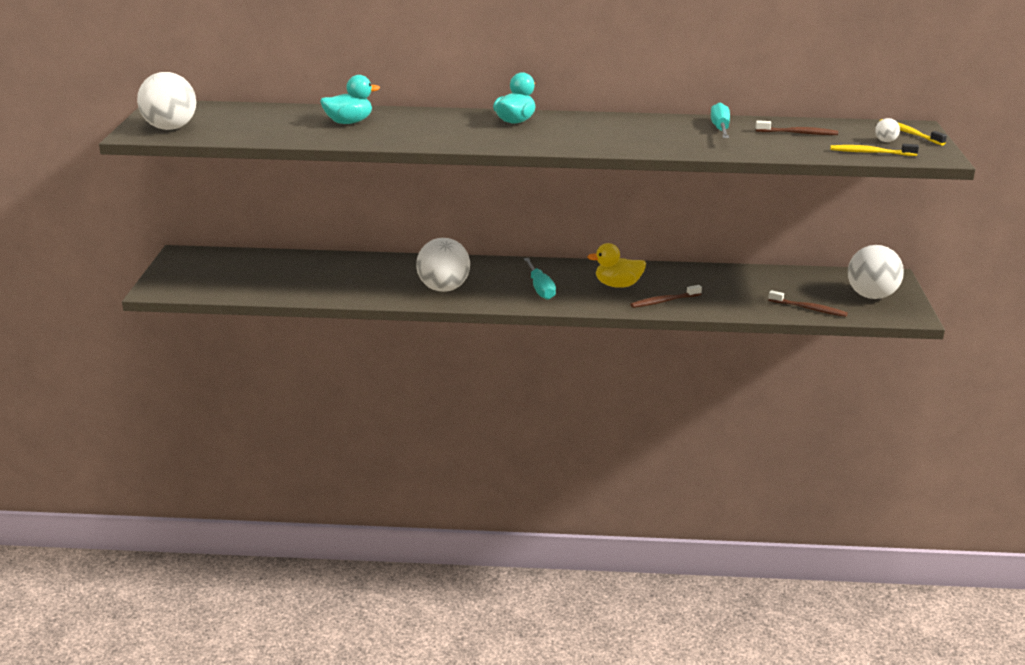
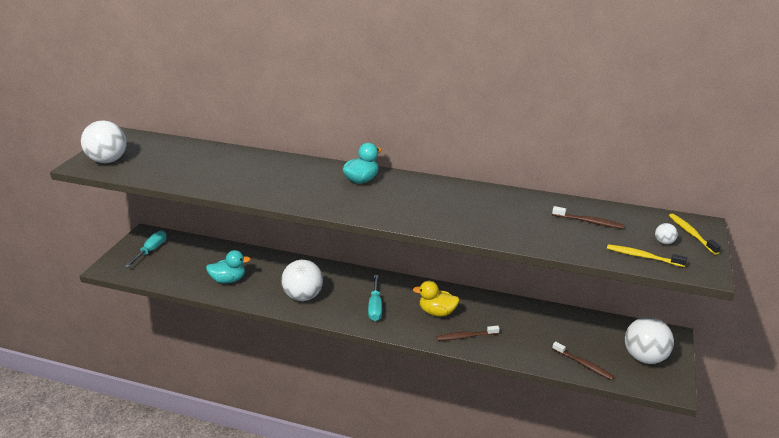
camera: 15 degrees right, 5 degrees up
(349, 122) = (236, 168): turquoise duck -> turquoise duck (228, 280)
(720, 129) = (523, 208): turquoise screwdriver -> turquoise screwdriver (151, 250)

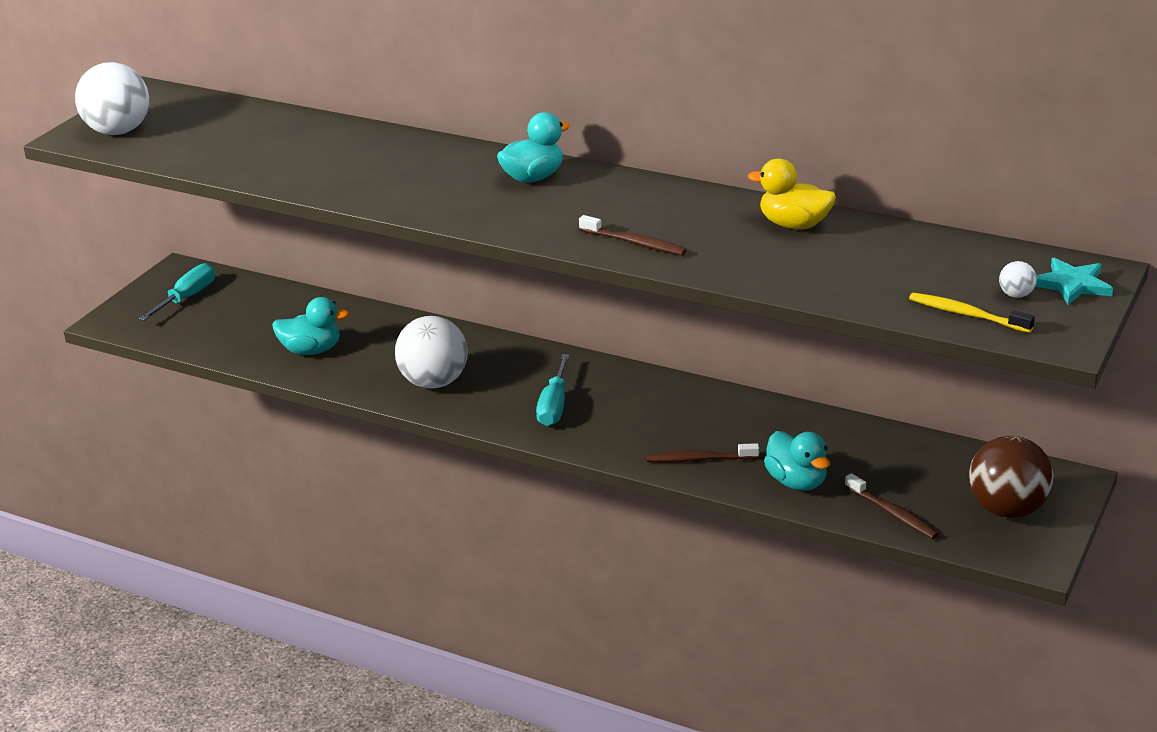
camera: 10 degrees right, 0 degrees up
(437, 312) = (660, 420): yellow duck -> yellow duck (794, 225)
(524, 347) = (796, 482): none -> turquoise duck
(589, 222) = (900, 258): brown toothbrush -> brown toothbrush (634, 243)
(644, 357) = (1007, 510): white ball -> brown ball
(691, 234) = (1072, 284): yellow toothbrush -> turquoise star

